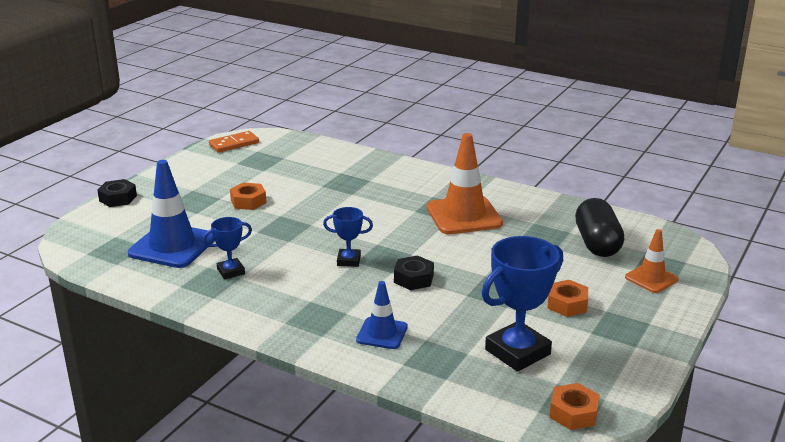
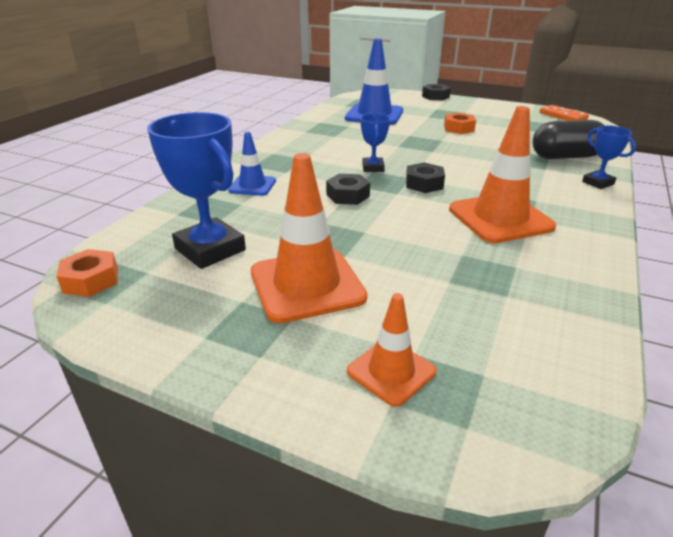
camera: 85 degrees right, 5 degrees up
(231, 271) = (343, 132): blue trophy -> blue trophy (598, 183)
(393, 238) = (424, 184): none -> black nut
(567, 304) = (307, 285): orange nut -> orange traffic cone
(597, 243) = (483, 320): black capsule -> black capsule (565, 157)

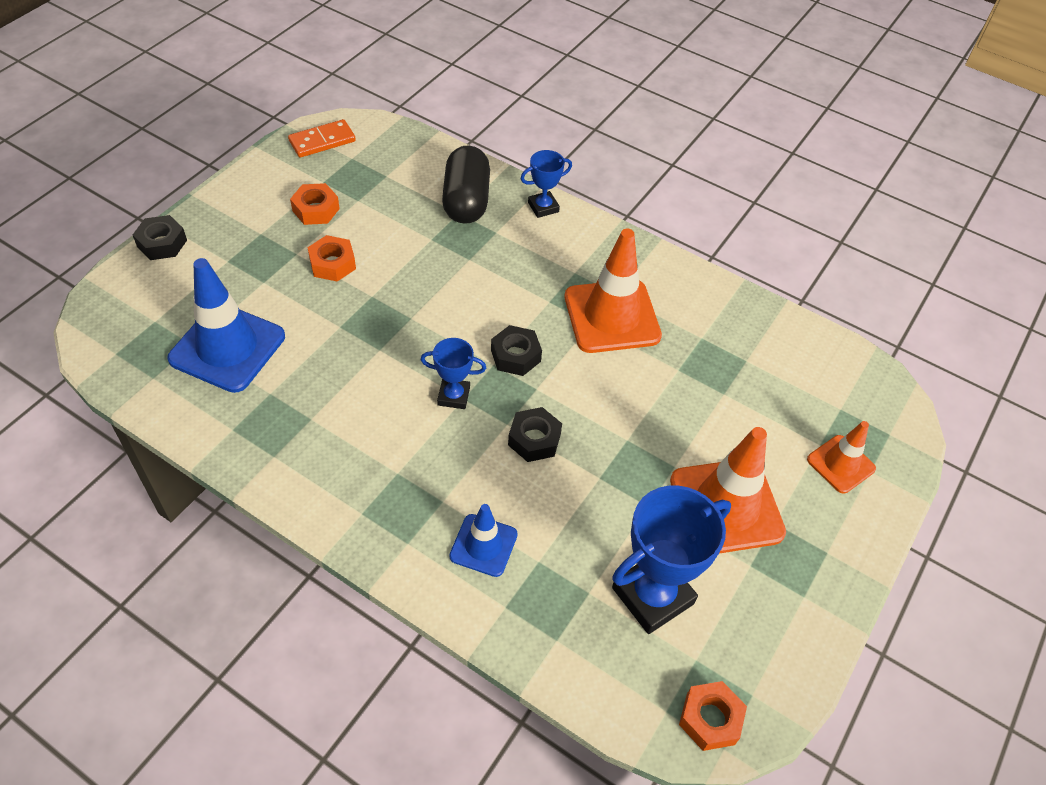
camera: 85 degrees left, 20 degrees up
(500, 120) = (316, 210): none -> orange nut

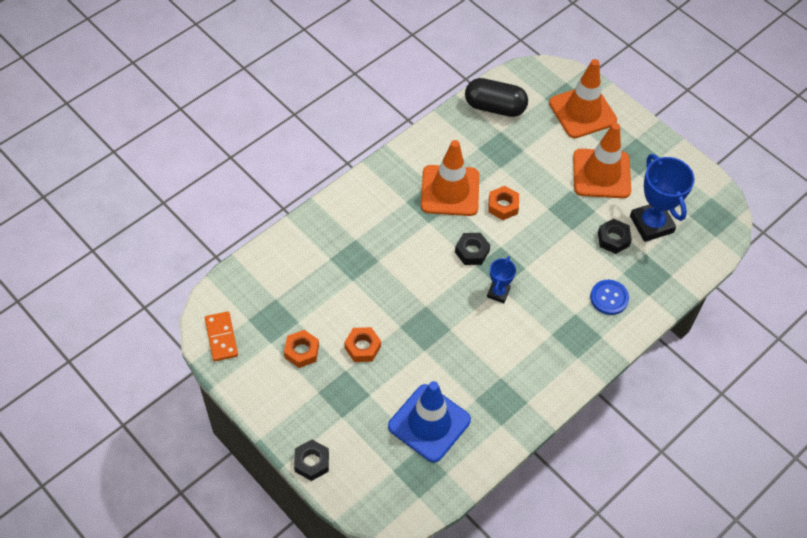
camera: 75 degrees left, 5 degrees up
(466, 201) = (318, 251): black capsule -> black capsule (495, 107)
(483, 545) = (609, 298): blue traffic cone -> blue button
(534, 439) = (539, 256): black nut -> black nut (613, 239)
(543, 207) = (338, 205): blue trophy -> none
(710, 719) = (721, 219): orange nut -> orange nut (503, 206)
(840, 464) = (582, 112): orange traffic cone -> orange traffic cone, size x1.78

